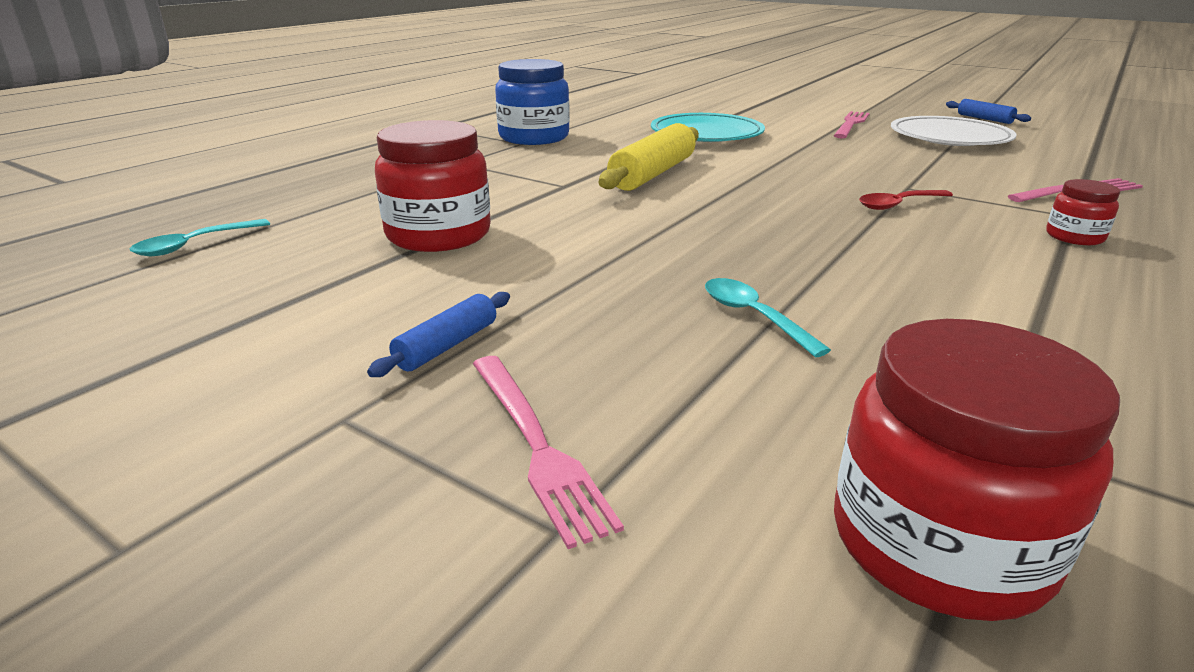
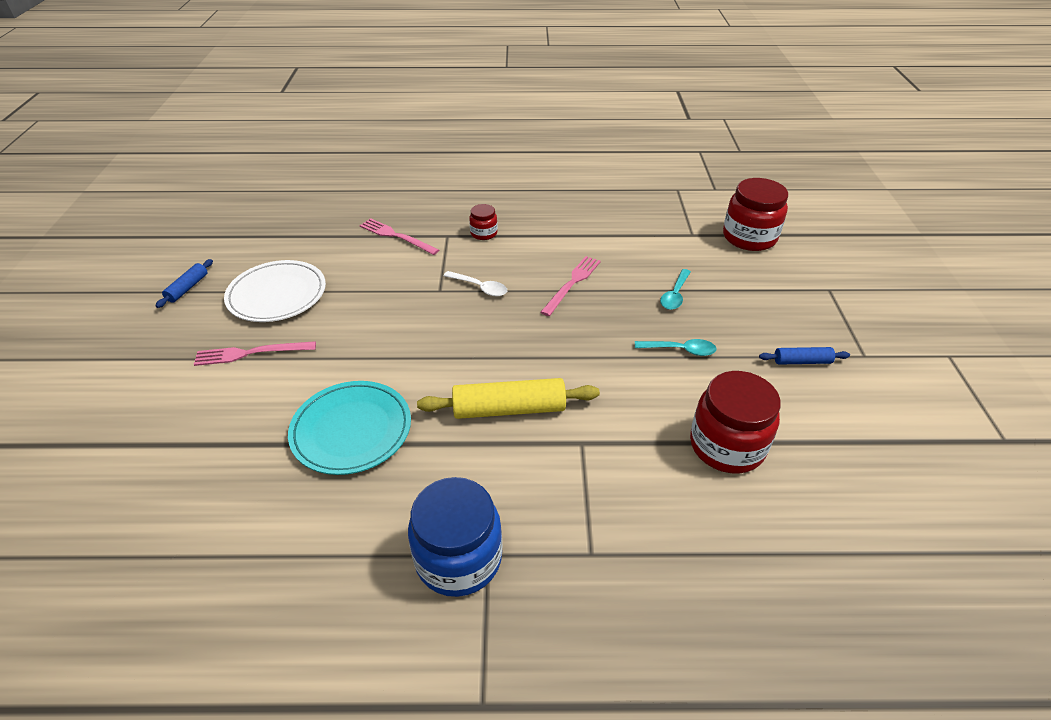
camera: 125 degrees left, 15 degrees up
(194, 245) = (887, 561): turquoise spoon -> turquoise spoon (680, 350)
(536, 445) = (811, 308): pink fork -> pink fork (572, 283)
(898, 205) = (480, 287): red spoon -> white spoon

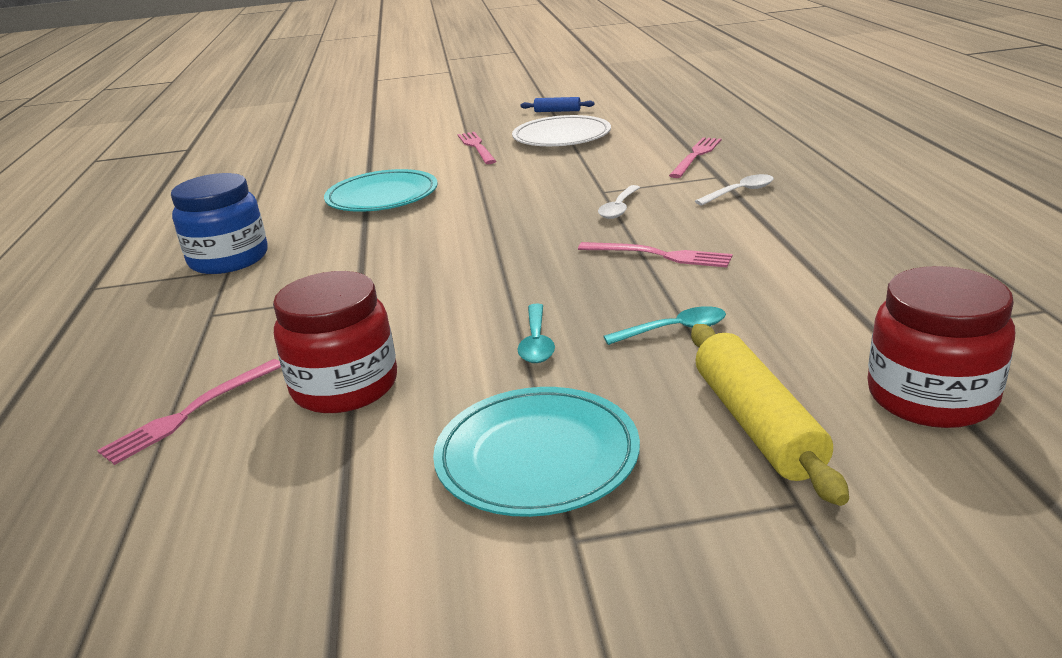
camera: 85 degrees right, 15 degrees down
(484, 233) = (740, 192): red jar -> white spoon
(509, 409) = (411, 252): yellow rolling pin -> yellow rolling pin (757, 424)
(675, 295) = (674, 330): turquoise spoon -> turquoise spoon turned 150 degrees clockwise
(758, 539) = (191, 413): none -> pink fork
(802, 361) = (537, 457): blue rolling pin -> turquoise plate

